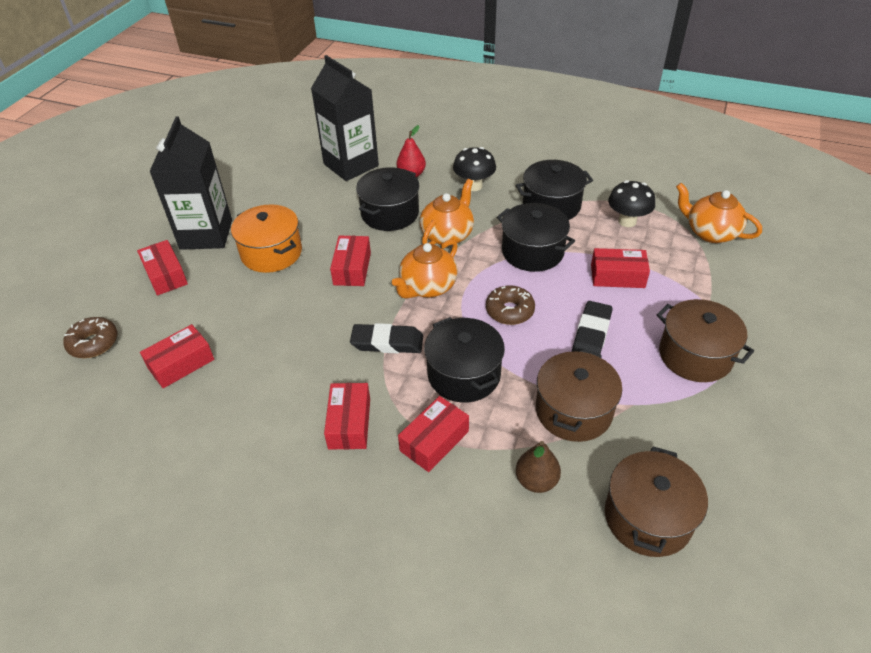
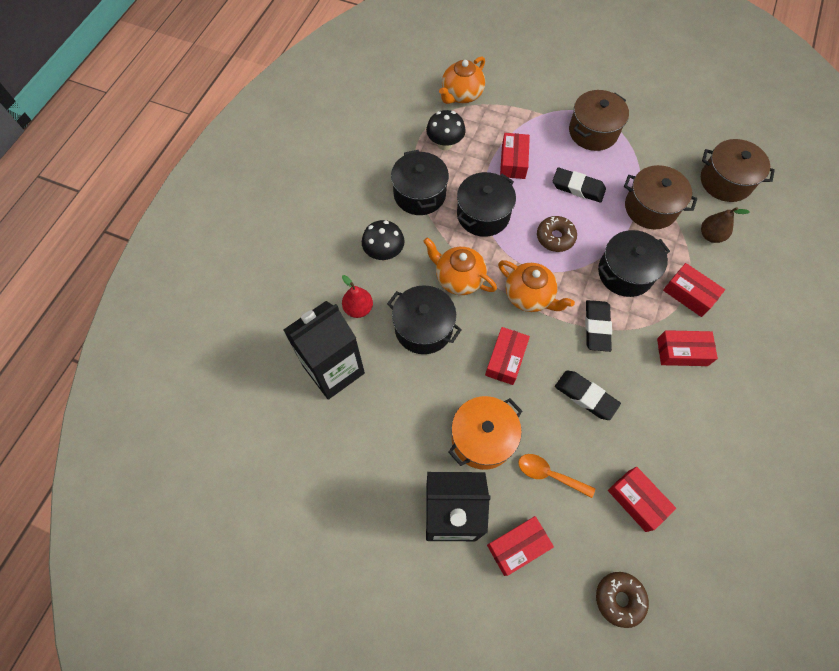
camera: 90 degrees left, 20 degrees up
(225, 298) = (549, 474): none -> orange spoon
(303, 328) = (585, 396): none -> black eraser
(352, 268) = (505, 359): red box -> red box turned 75 degrees counterclockwise

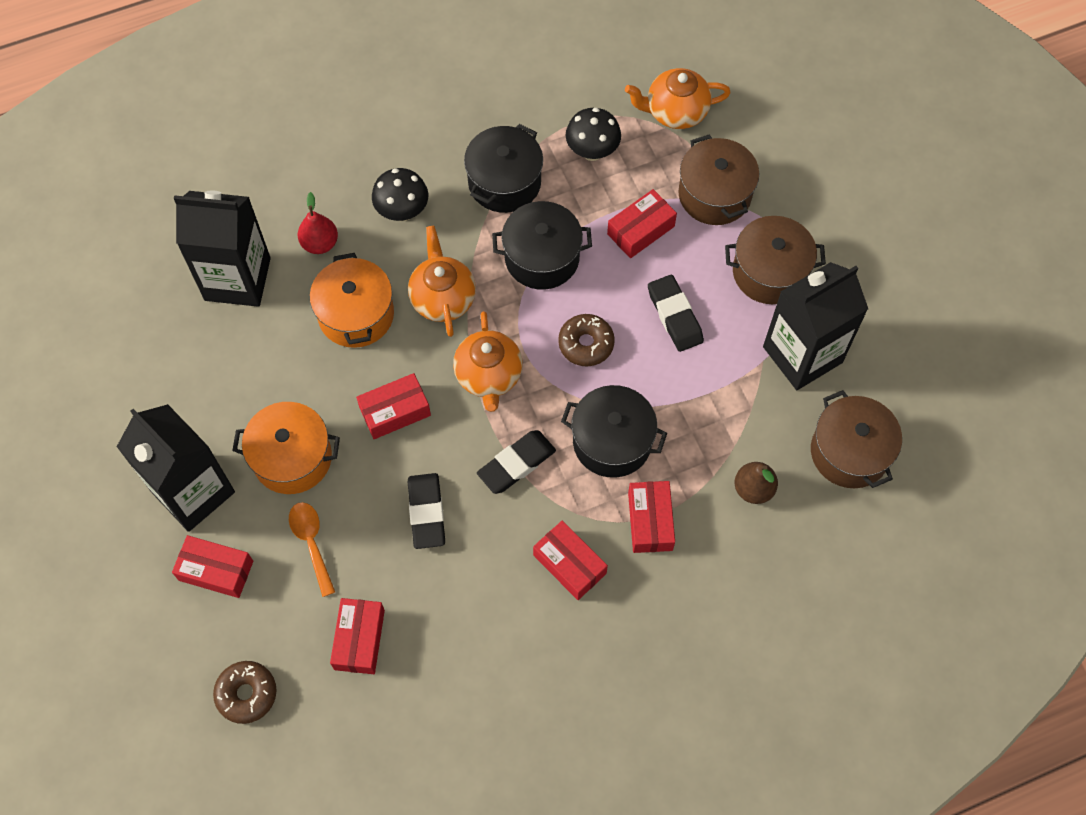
camera: 45 degrees right, 0 degrees up
(423, 328) = (356, 314): black pot -> orange pot
(650, 208) = (726, 404): brown pot -> brown pot (714, 194)
(652, 156) = (802, 354): none -> black carton

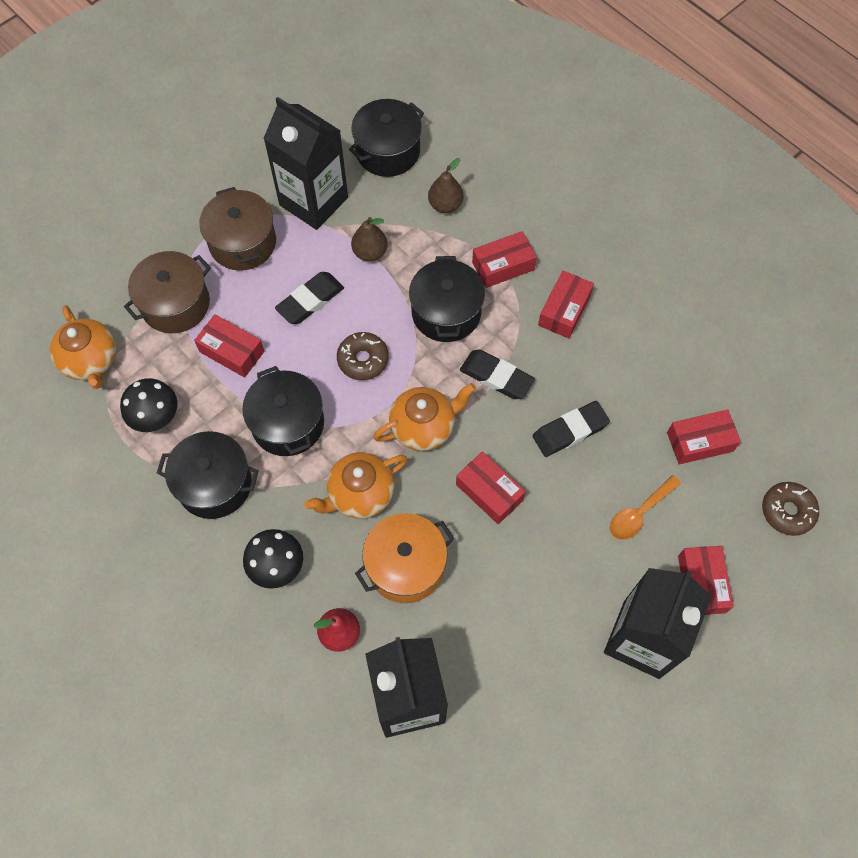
camera: 110 degrees left, 0 degrees up
(292, 458) = (570, 563): orange pot -> none
(715, 390) = (370, 252): none -> brown pear
(849, 452) = (387, 151): brown pot -> black pot

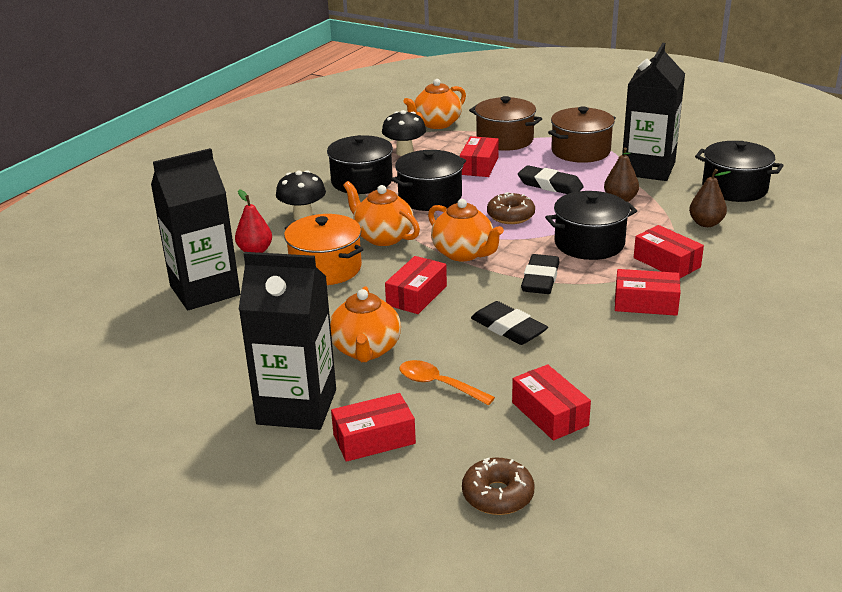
camera: 75 degrees right, 35 degrees down
(569, 560) = (366, 350): none -> orange teapot

